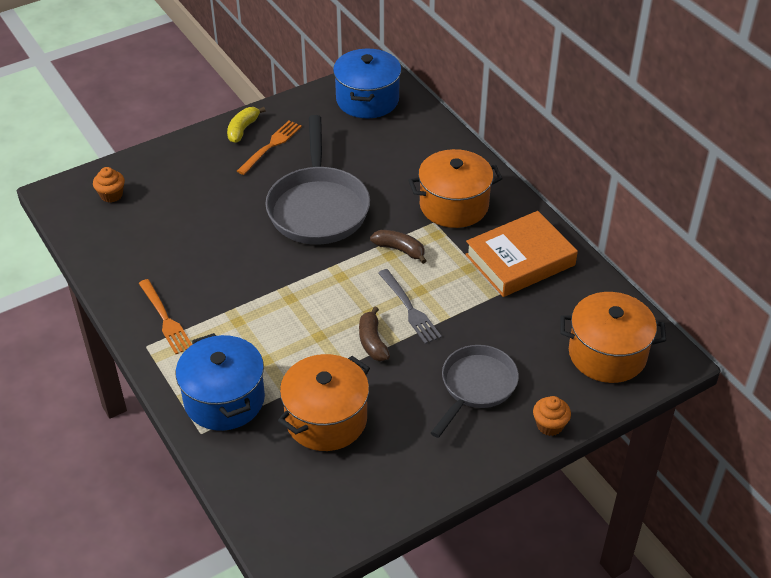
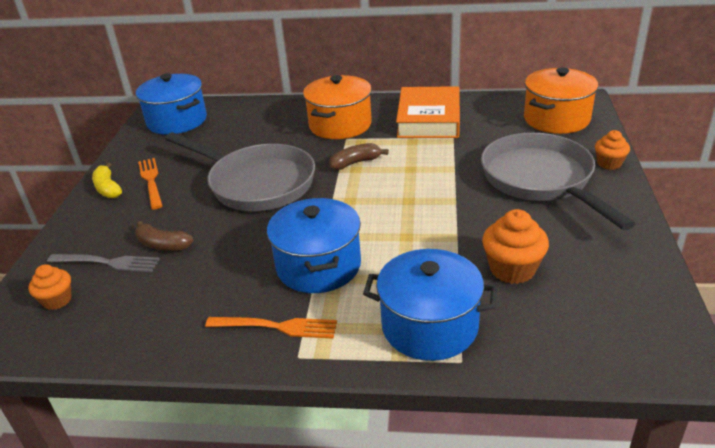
camera: 50 degrees left, 10 degrees down
(244, 304) = (318, 266): none -> blue pot
(326, 419) = (512, 269): orange pot -> orange cupcake
(372, 341) = (443, 211): brown banana -> brown banana (163, 245)
(409, 308) = (425, 180): grey fork -> grey fork (107, 262)
(476, 386) = (541, 180): grey pan -> grey pan, size x1.55

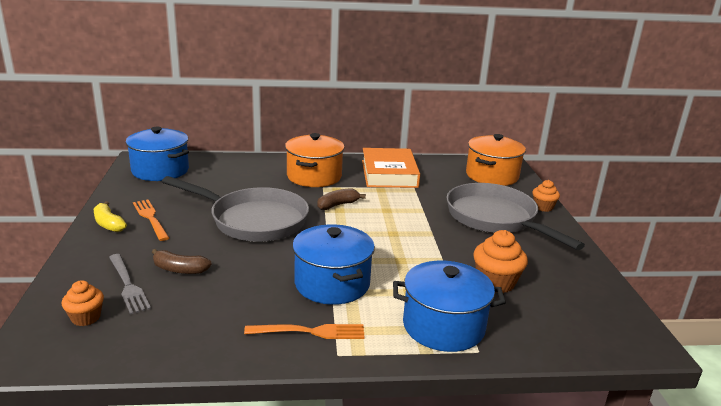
camera: 15 degrees left, 10 degrees down
(107, 262) = (128, 285): grey fork -> grey fork turned 60 degrees clockwise

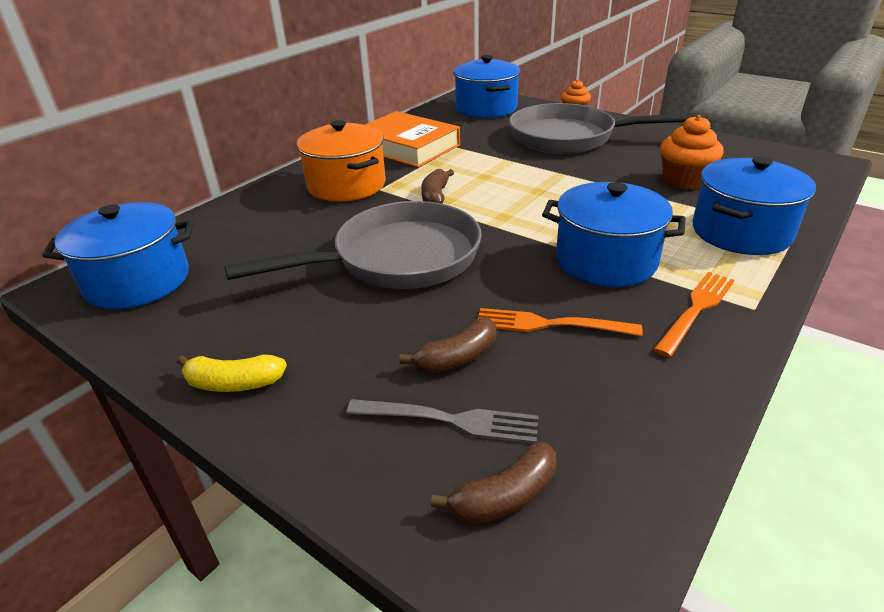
camera: 45 degrees left, 10 degrees up
(86, 318) = (505, 496): orange cupcake -> brown banana
(150, 218) = (275, 337): orange fork -> orange fork (550, 324)
(492, 175) = (486, 108): orange pot -> blue pot

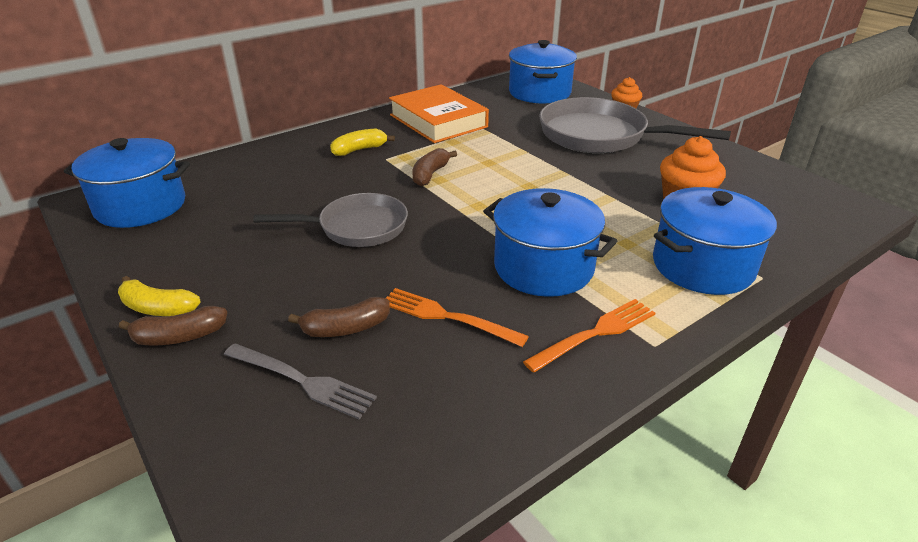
camera: 15 degrees right, 0 degrees up
(346, 185) = (359, 150): orange pot -> yellow banana
(397, 259) = (357, 227): grey pan -> grey pan, size x0.64
(505, 496) = (302, 456): brown banana -> brown banana (179, 337)

